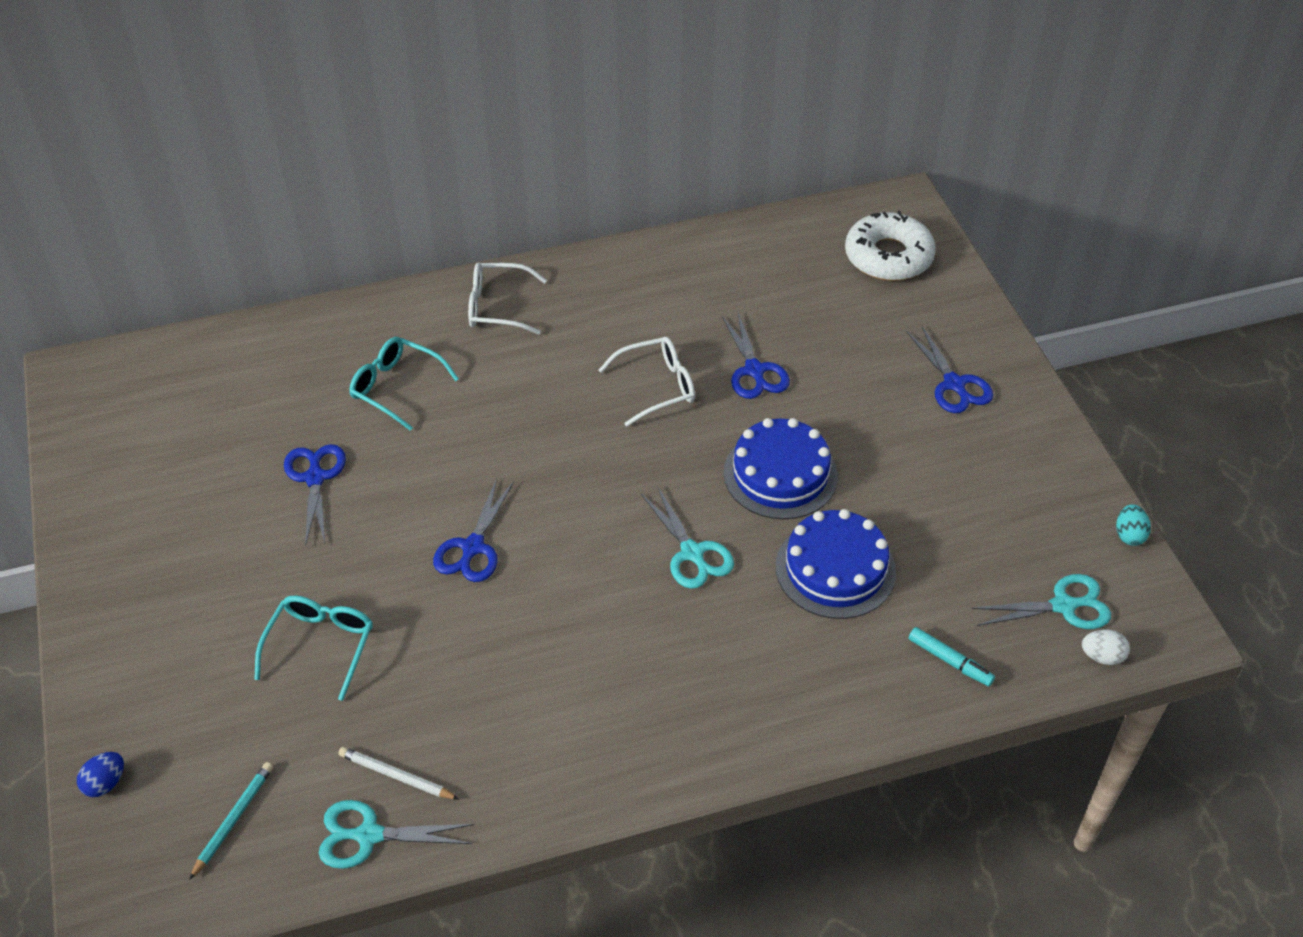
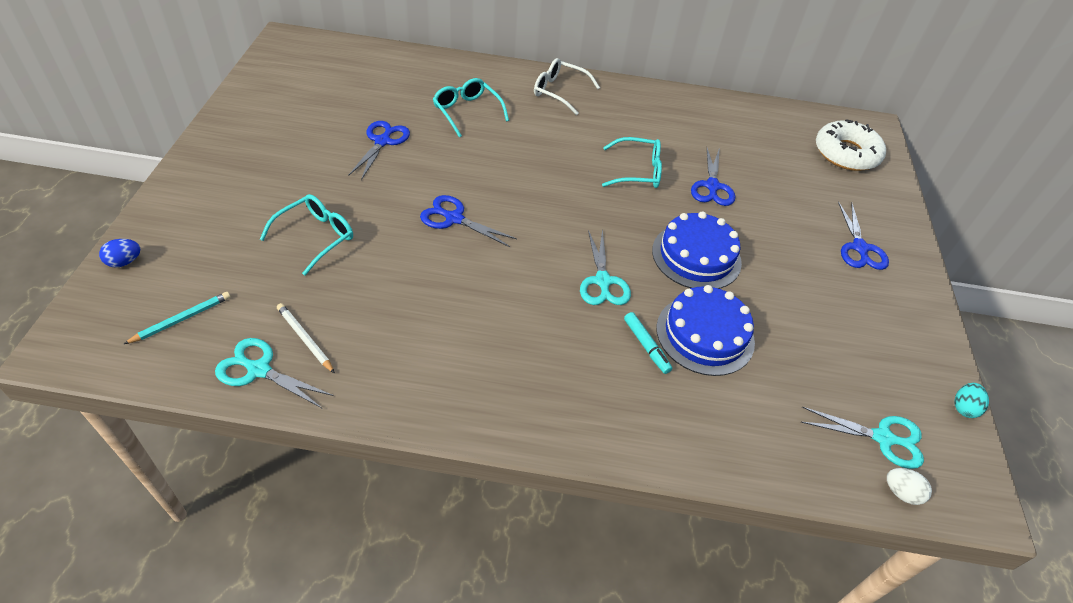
camera: 20 degrees right, 0 degrees up
(473, 548) = (453, 218): blue scissors -> blue scissors turned 75 degrees clockwise
(657, 387) = (637, 171): white glasses -> turquoise glasses
(949, 661) = (765, 439): turquoise marker -> turquoise marker (646, 346)

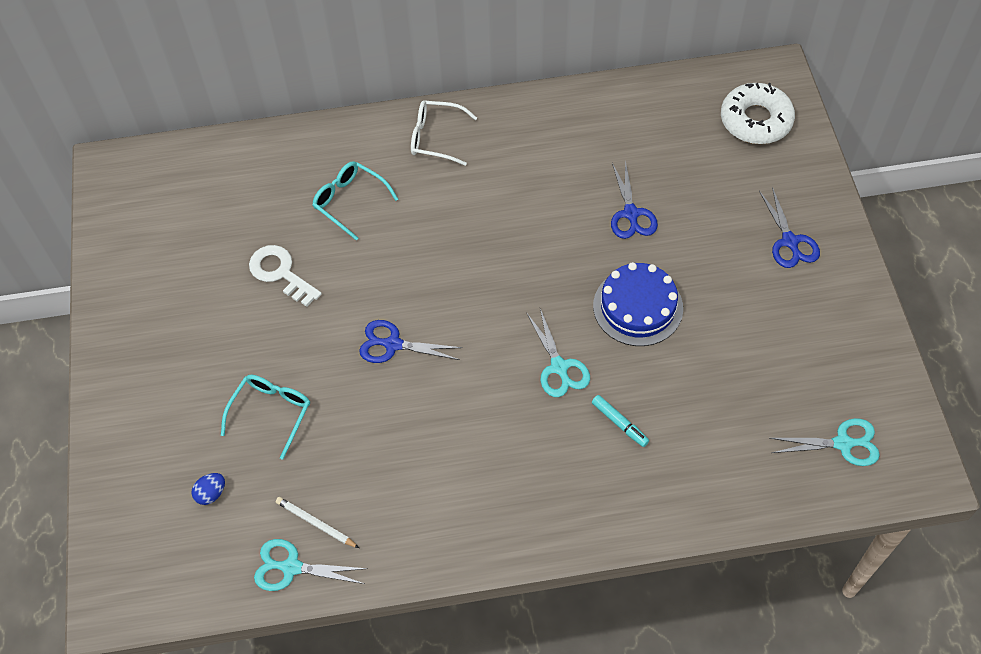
camera: 10 degrees left, 10 degrees up
(124, 262) = (108, 504): blue egg -> blue egg (211, 493)
(182, 319) = (196, 543): turquoise pencil -> none
(382, 141) = (280, 273): blue scissors -> white key
(637, 171) = (551, 220): turquoise glasses -> none
(705, 334) = (668, 392): blue cake -> none
(901, 492) = (865, 489): white egg -> none
(963, 407) = (907, 389): turquoise egg -> none

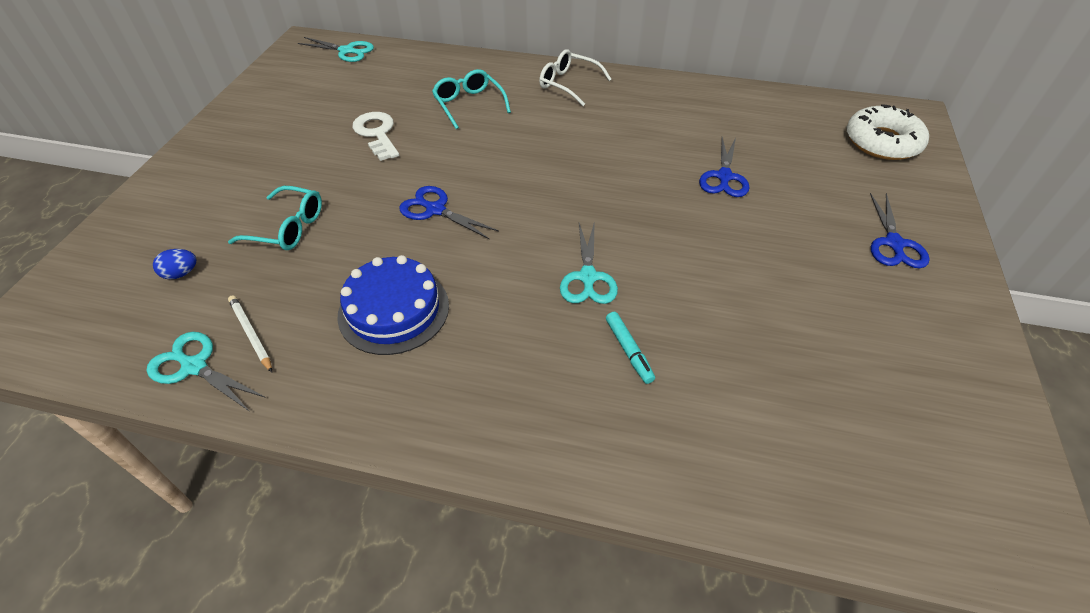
camera: 20 degrees right, 10 degrees down
(271, 413) = (287, 228): turquoise glasses -> turquoise glasses turned 60 degrees clockwise
(638, 307) = (698, 251): blue cake -> blue cake (394, 310)
(843, 443) = (916, 472): turquoise scissors -> turquoise scissors (347, 51)

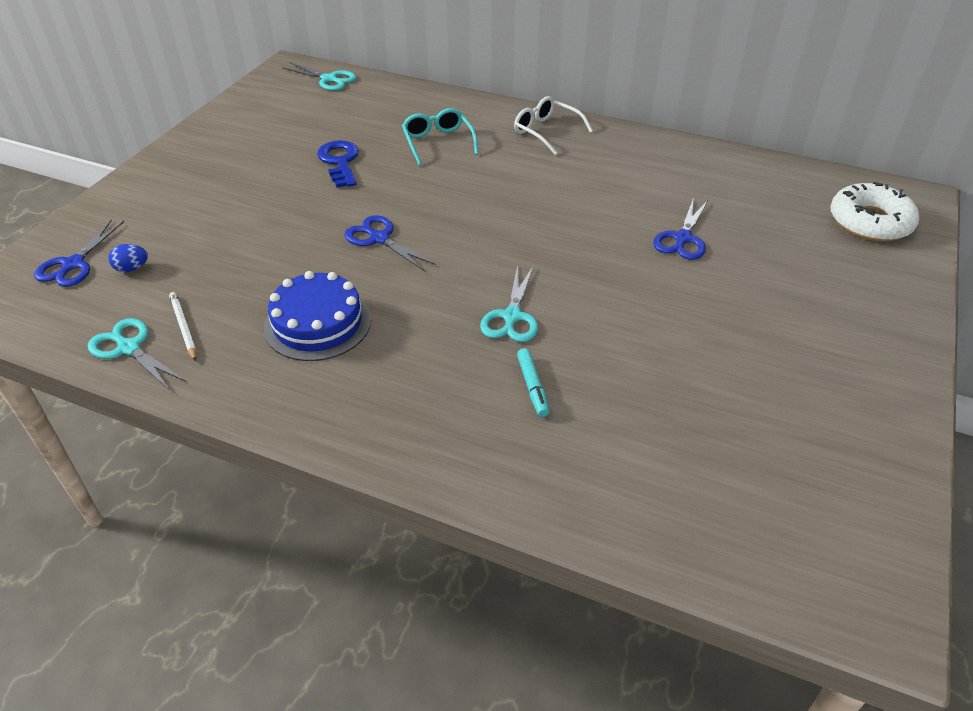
camera: 10 degrees right, 5 degrees down
(287, 228) = (236, 239): turquoise glasses -> none
(377, 133) = (340, 162): white key -> blue key
(894, 244) = (844, 323): blue scissors -> blue scissors (73, 264)

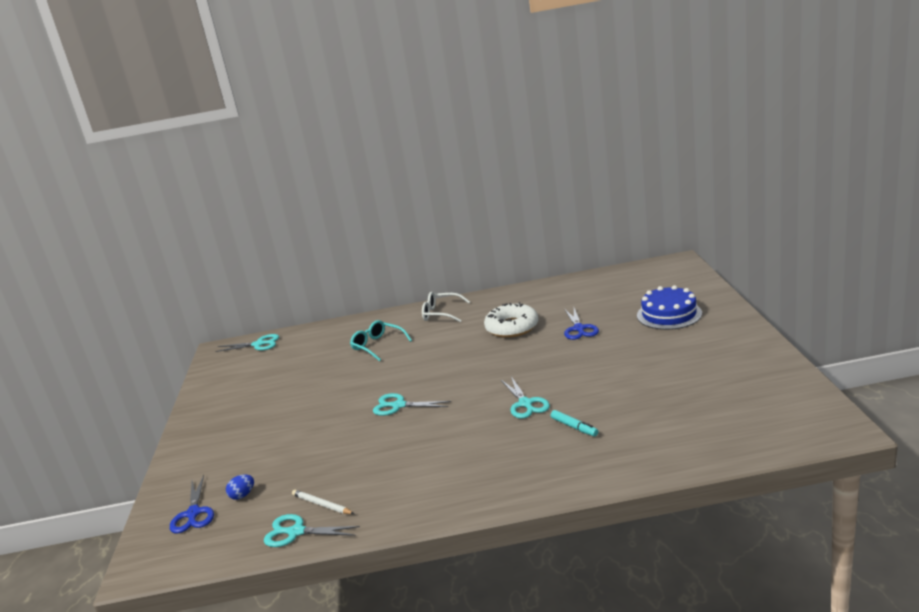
camera: 25 degrees left, 20 degrees down
(317, 323) = (410, 461): blue cake -> blue cake (669, 314)
(340, 162) = (323, 381): blue key -> none
(379, 238) = (398, 406): blue scissors -> turquoise scissors
(870, 222) = (666, 281): white donut -> white donut (512, 327)

